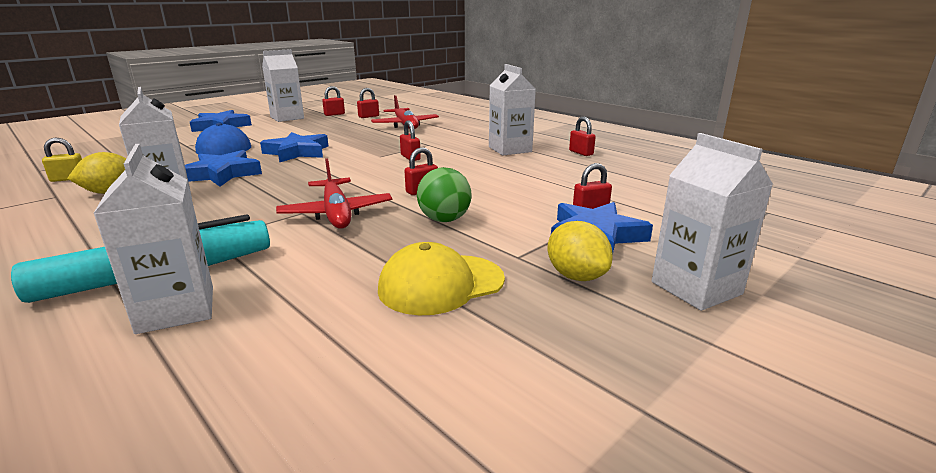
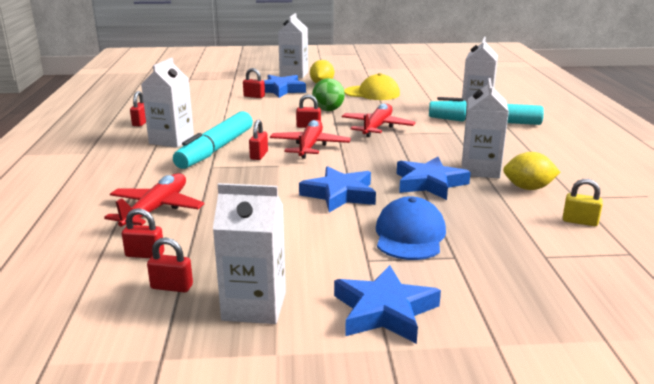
camera: 140 degrees left, 0 degrees up
(380, 174) = (309, 146): none -> red plane
(456, 153) = (216, 149): none -> turquoise marker

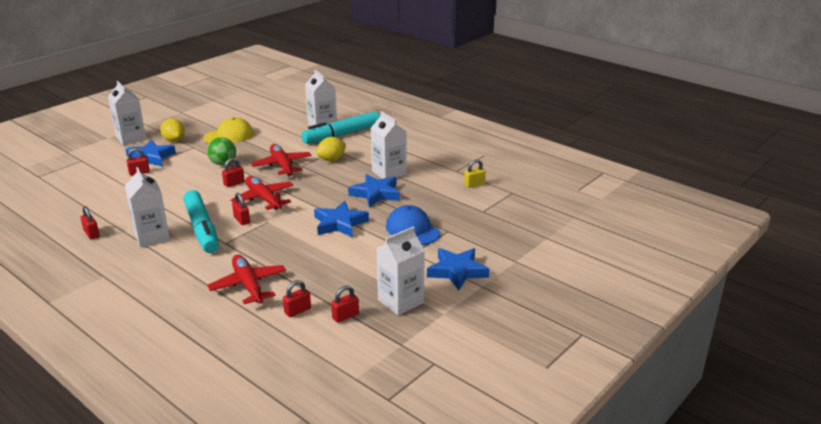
camera: 45 degrees left, 5 degrees up
(528, 188) = (428, 174): yellow lemon -> yellow lemon (331, 159)

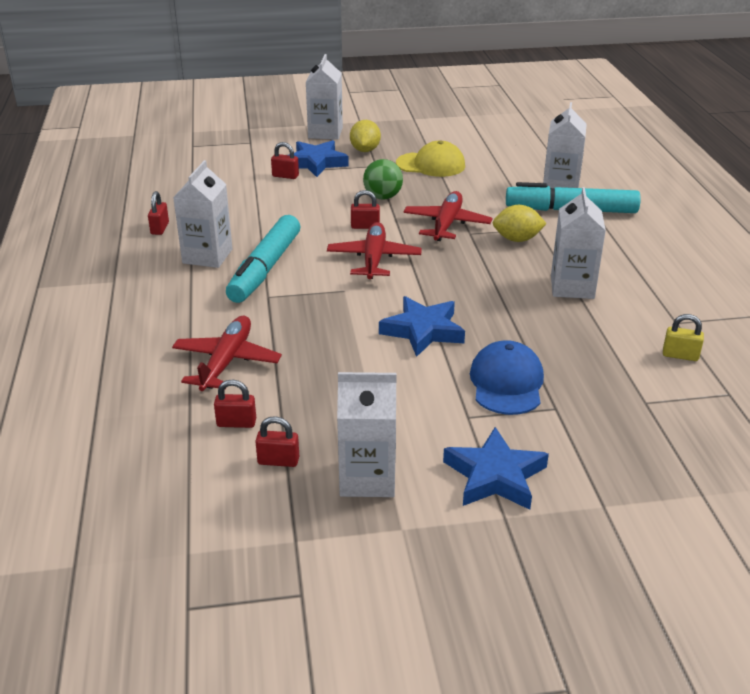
camera: 40 degrees right, 5 degrees up
(242, 220) = (318, 276): red padlock -> none
(376, 194) = (518, 309): blue star -> none

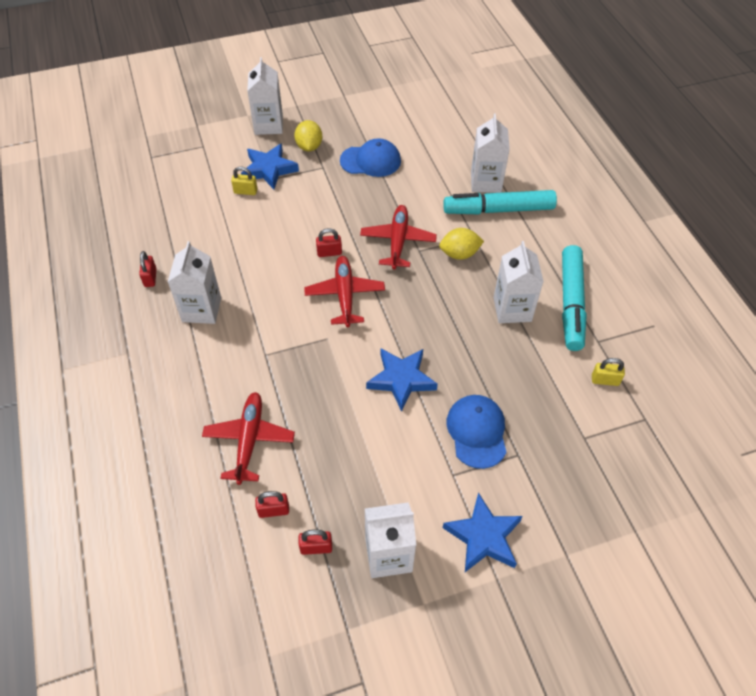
camera: 10 degrees left, 20 degrees up
(265, 269) = (255, 319): turquoise marker -> turquoise marker (571, 303)
(285, 176) = (245, 191): red padlock -> yellow padlock
(382, 197) = (337, 211): green ball -> none
(431, 165) = (370, 161): yellow cap -> blue cap

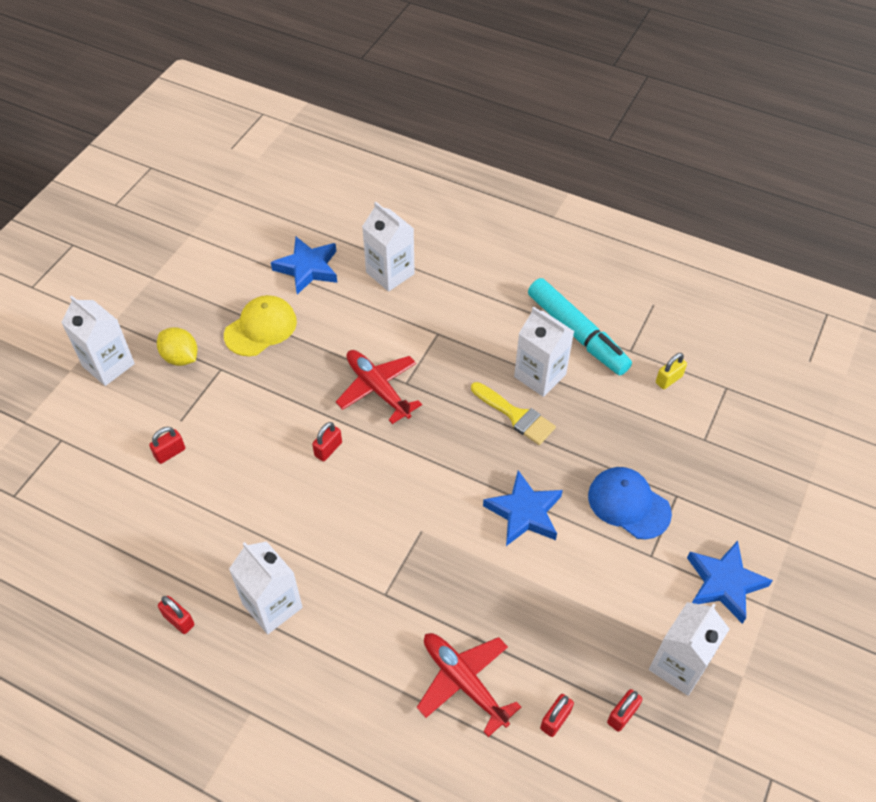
camera: 45 degrees left, 0 degrees up
(245, 191) = (170, 453): yellow padlock -> red padlock
(269, 169) = (167, 411): blue star -> blue star (308, 268)
(345, 295) = (390, 478): red plane -> none
(370, 161) = (260, 328): blue cap -> yellow cap
(459, 254) = (443, 359): yellow lemon -> none
(466, 321) = (516, 416): none -> yellow brush
(498, 210) = (430, 292): turquoise marker -> none

